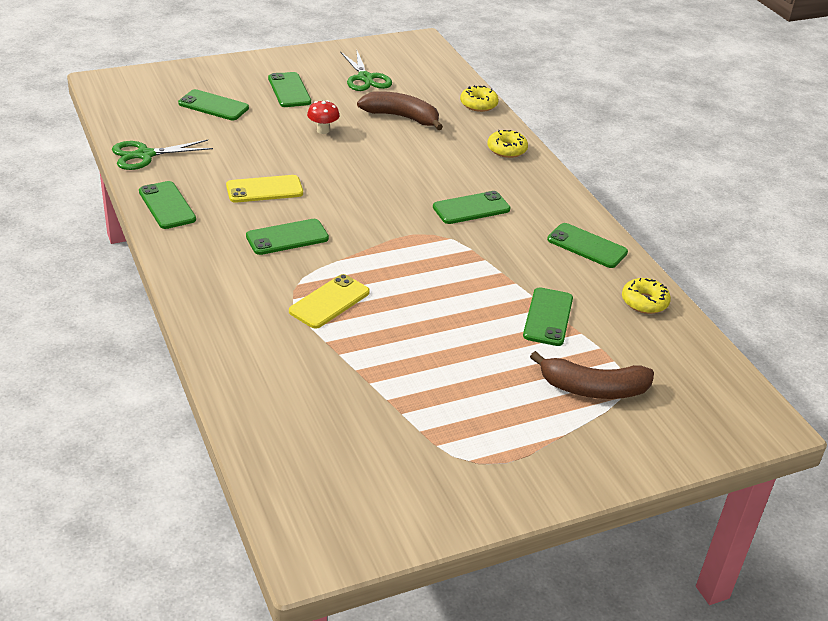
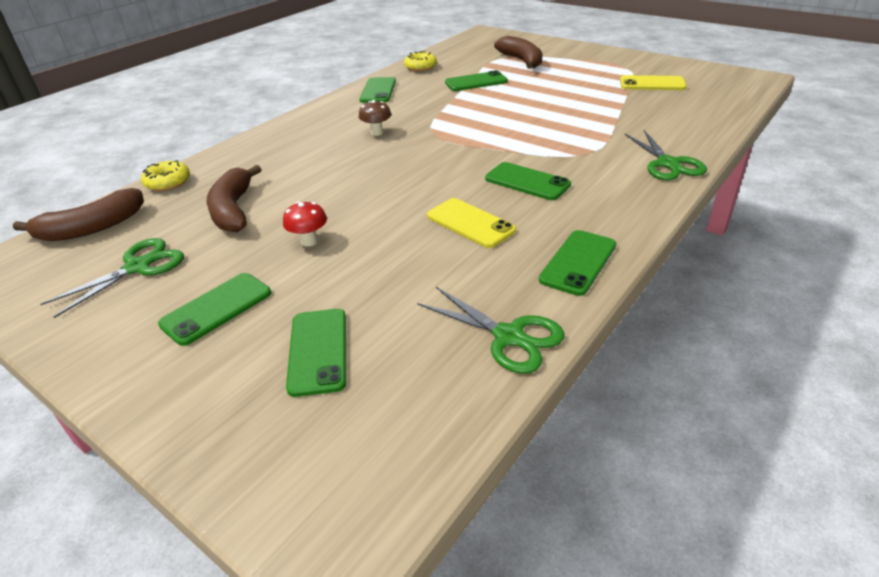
camera: 115 degrees left, 0 degrees up
(220, 321) = (668, 164): none -> green scissors
(329, 302) = (575, 138): yellow phone -> yellow phone (652, 84)
(437, 72) = (92, 228): none -> brown banana
(471, 208) = (377, 133): green phone -> brown mushroom
(506, 149) = (258, 146): yellow donut -> none

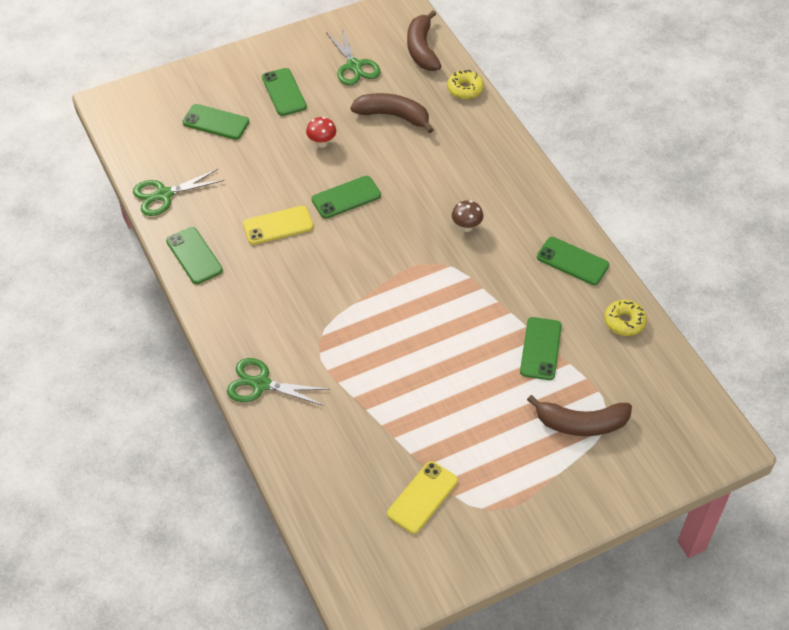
camera: 115 degrees right, 15 degrees up
(527, 182) = (306, 282): green phone -> green phone (346, 197)

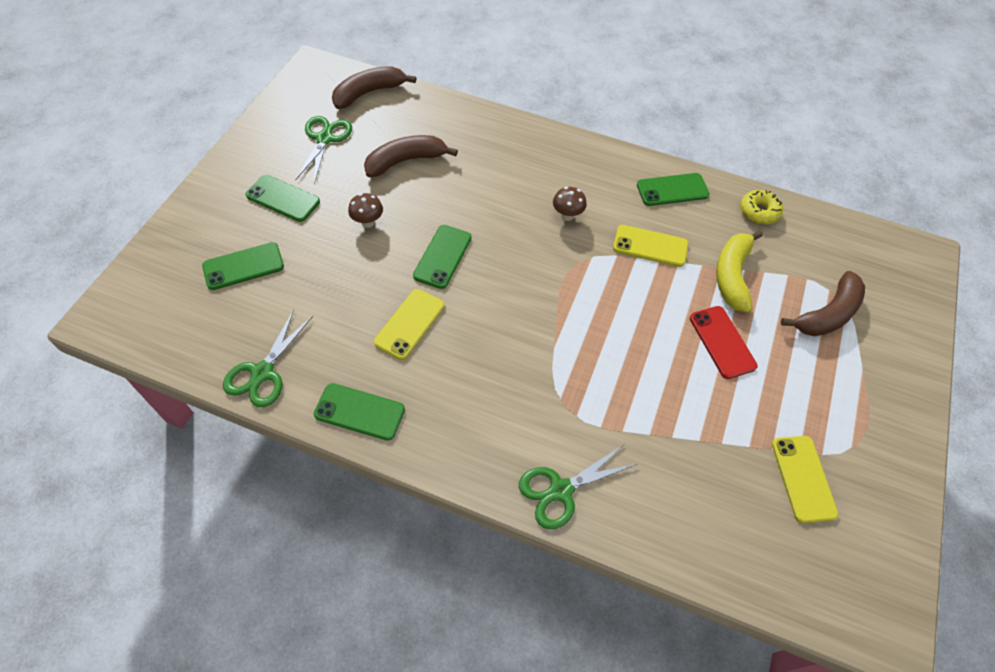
camera: 45 degrees left, 5 degrees up
(322, 143) = (368, 222): red mushroom -> brown mushroom
(354, 66) = (324, 139): green scissors -> green scissors turned 105 degrees counterclockwise
(422, 49) = (369, 93): brown banana -> brown banana turned 105 degrees clockwise
(465, 89) = (440, 105): yellow donut -> none
(474, 383) = (722, 342): none -> red phone
(503, 288) = (650, 246): none -> yellow phone
(540, 349) = (732, 276): green phone -> yellow banana

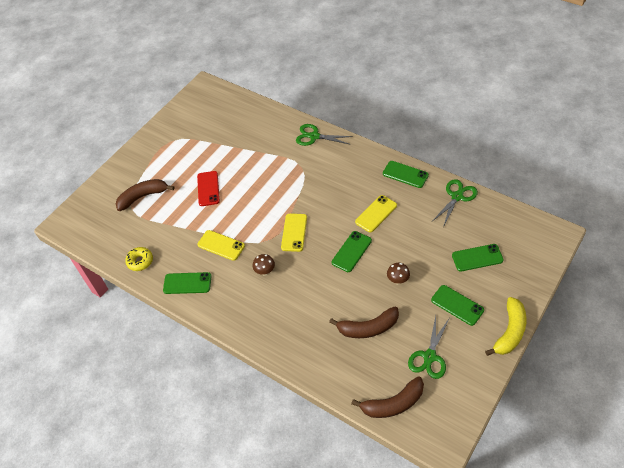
camera: 160 degrees left, 5 degrees down
(561, 490) = (314, 136): green scissors -> green scissors turned 150 degrees counterclockwise
(732, 276) = (182, 222): yellow banana -> yellow banana (509, 332)
(803, 478) = (204, 131): yellow phone -> yellow phone (294, 232)

